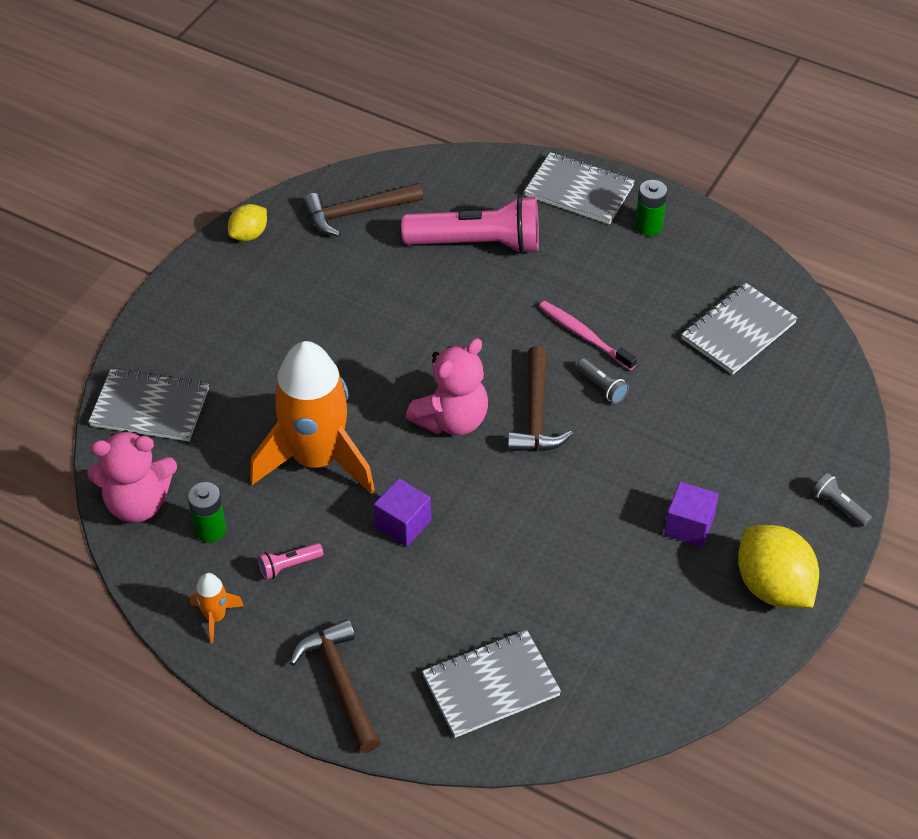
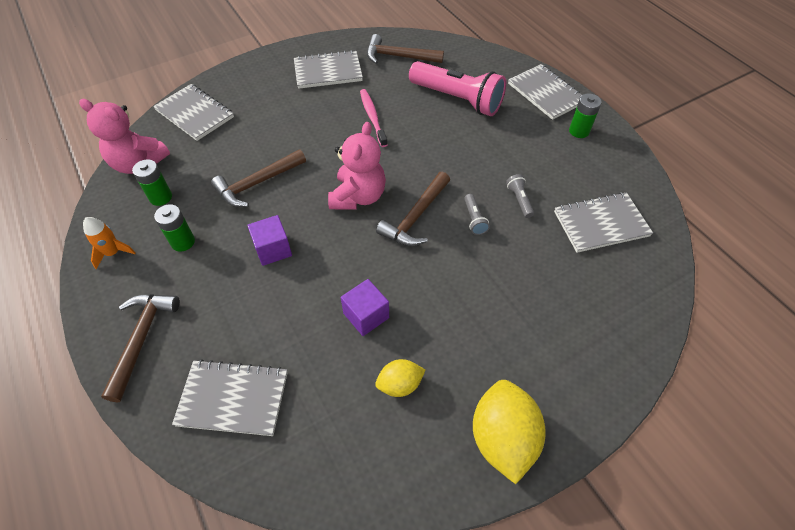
camera: 30 degrees right, 5 degrees up
(249, 235) = (329, 46): yellow lemon -> yellow lemon (400, 384)
(279, 273) = (328, 71): none -> grey notebook
(289, 566) = (183, 242): pink flashlight -> green battery
(316, 459) = (257, 183): orange rocket -> brown hammer
(452, 420) = (358, 196): pink teddy bear -> pink teddy bear turned 60 degrees counterclockwise
(584, 335) = (486, 181): pink toothbrush -> pink toothbrush (372, 117)
(689, 526) = (467, 350): purple cube -> purple cube (366, 315)
(839, 506) = (601, 396): grey flashlight -> grey flashlight (519, 200)

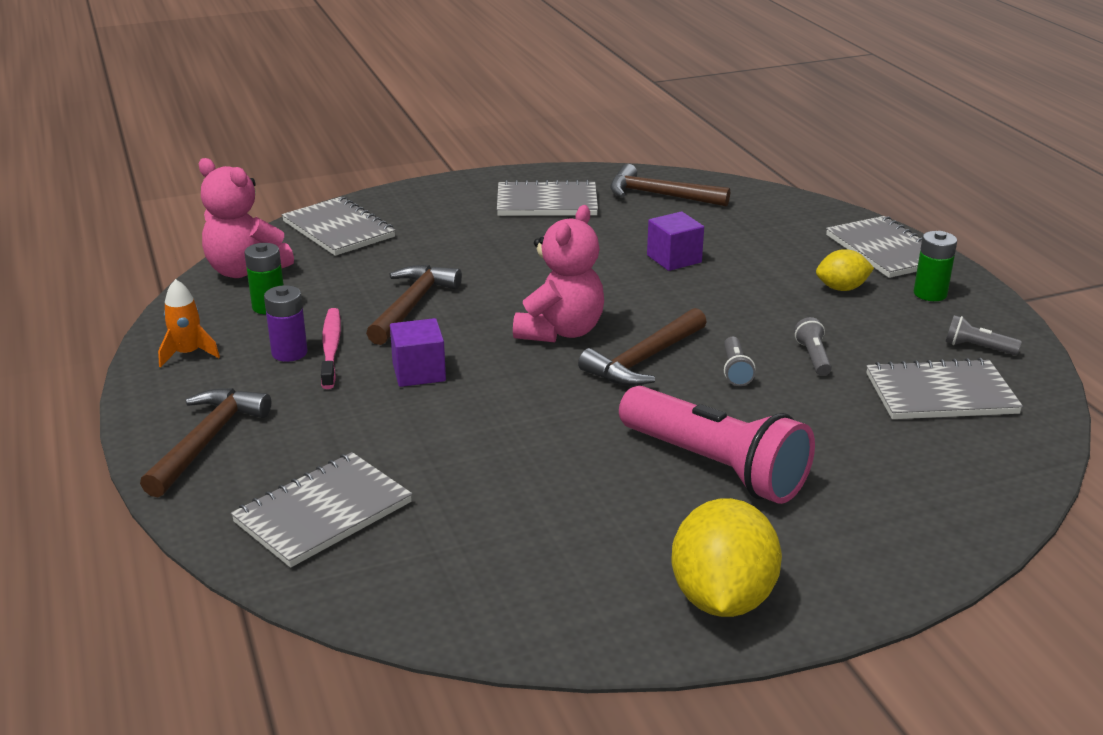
camera: 10 degrees right, 25 degrees down
(183, 242) = (289, 353): green battery -> purple battery
(233, 398) = (323, 512): grey notebook -> grey notebook turned 60 degrees counterclockwise
(257, 183) = (412, 305): brown hammer -> brown hammer turned 135 degrees clockwise
(366, 315) = (542, 451): purple cube -> purple cube (674, 259)
(372, 117) = (603, 253): pink toothbrush -> pink toothbrush (331, 348)
(400, 384) = (575, 526): yellow lemon -> yellow lemon (842, 288)
(457, 99) = (741, 246): pink flashlight -> pink flashlight (715, 467)
(615, 178) = (977, 348): none -> grey flashlight

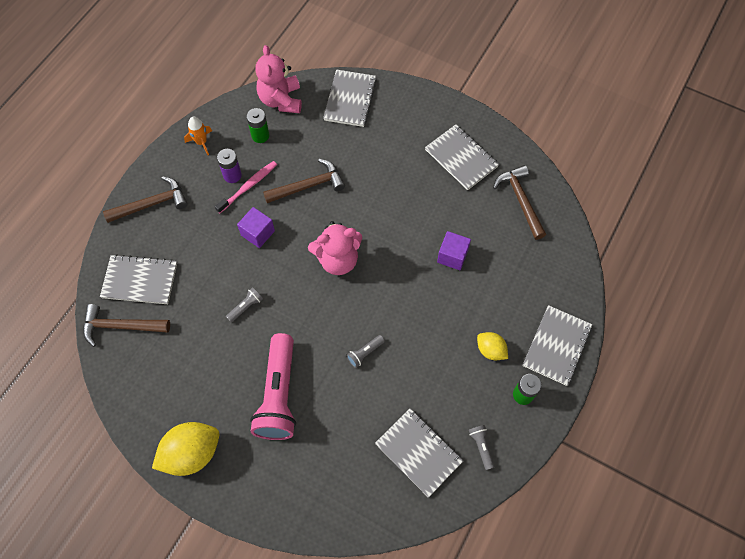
camera: 50 degrees right, 35 degrees up
(644, 360) = (342, 310): brown hammer -> brown hammer (121, 326)
(813, 357) = (406, 378): grey flashlight -> grey flashlight (246, 307)

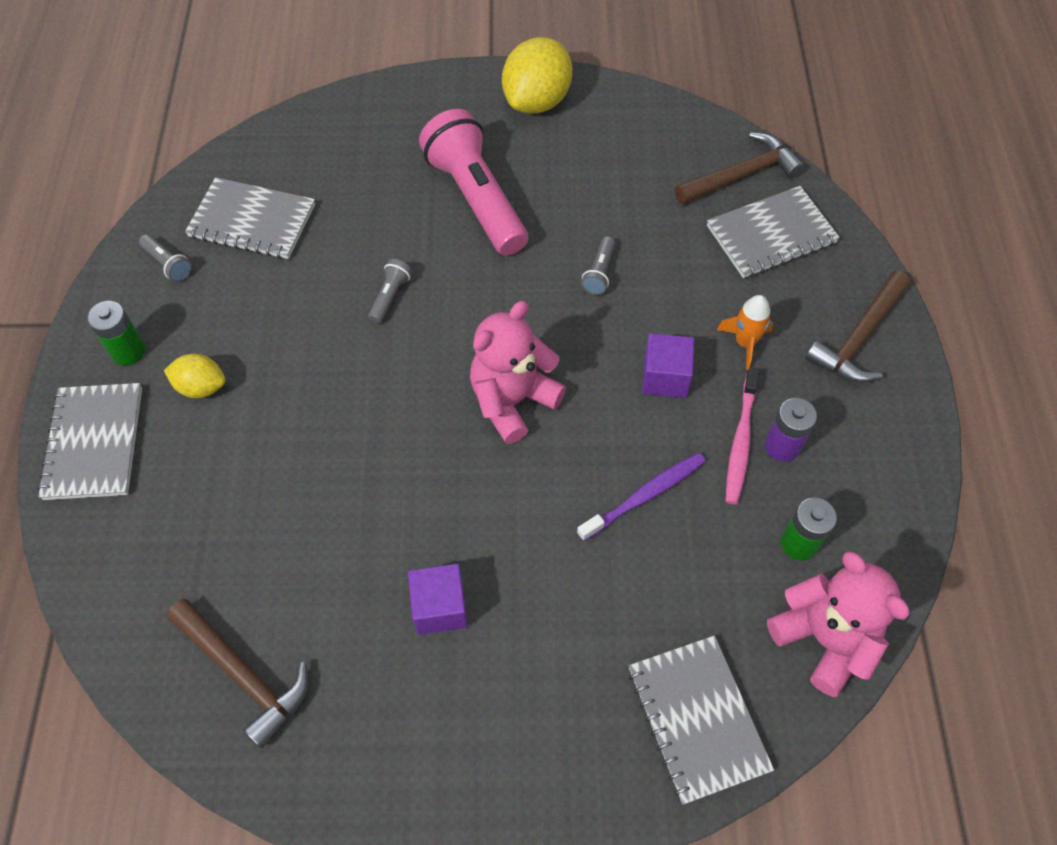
camera: 150 degrees right, 5 degrees down
(201, 142) = (883, 475): orange rocket -> orange rocket (745, 343)
(309, 186) = (644, 496): brown hammer -> purple toothbrush
(452, 256) = (327, 501): purple cube -> purple cube (440, 607)
(461, 158) = (400, 706): grey notebook -> none

